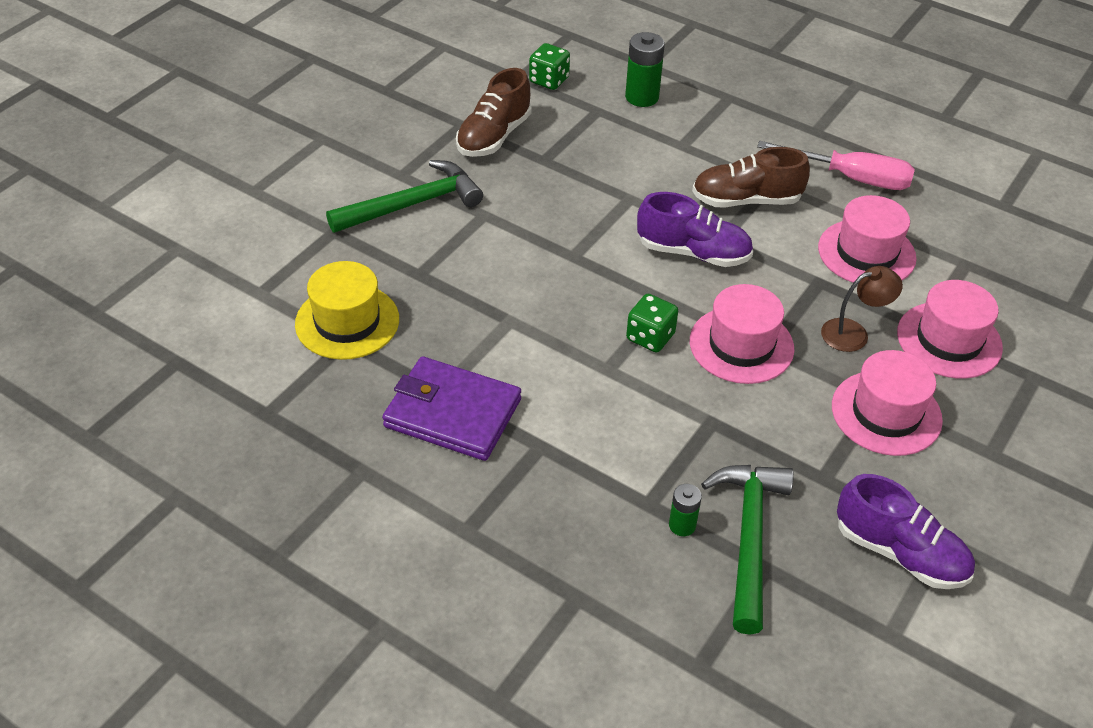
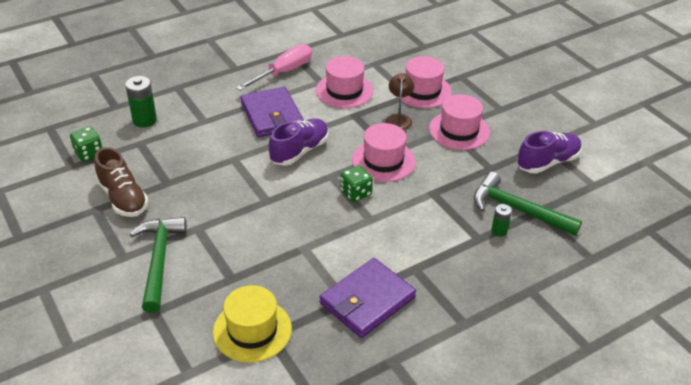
camera: 65 degrees left, 5 degrees down
(746, 200) = (272, 115): brown shoe -> purple wallet

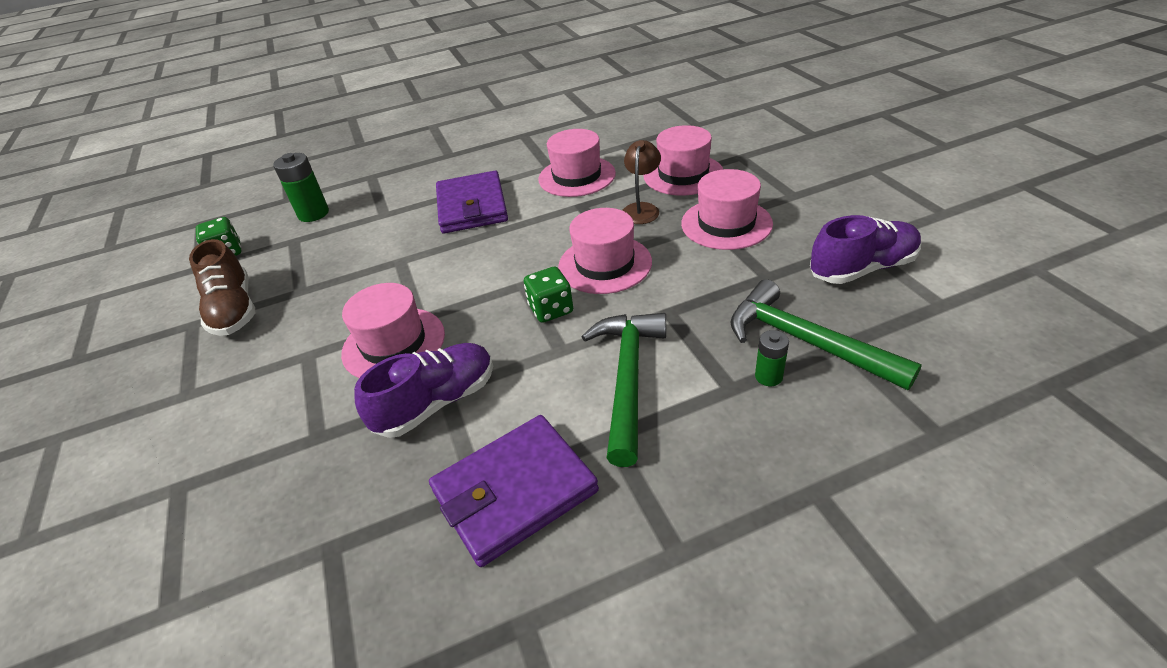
camera: 15 degrees right, 0 degrees up
(159, 260) = (230, 402): green hammer -> green hammer (627, 379)
(252, 330) = (307, 534): yellow hat -> none
(256, 218) = (394, 343): none -> pink hat
(283, 72) = (506, 157): pink screwdriver -> none
(299, 151) = (491, 251): purple shoe -> purple shoe (437, 403)

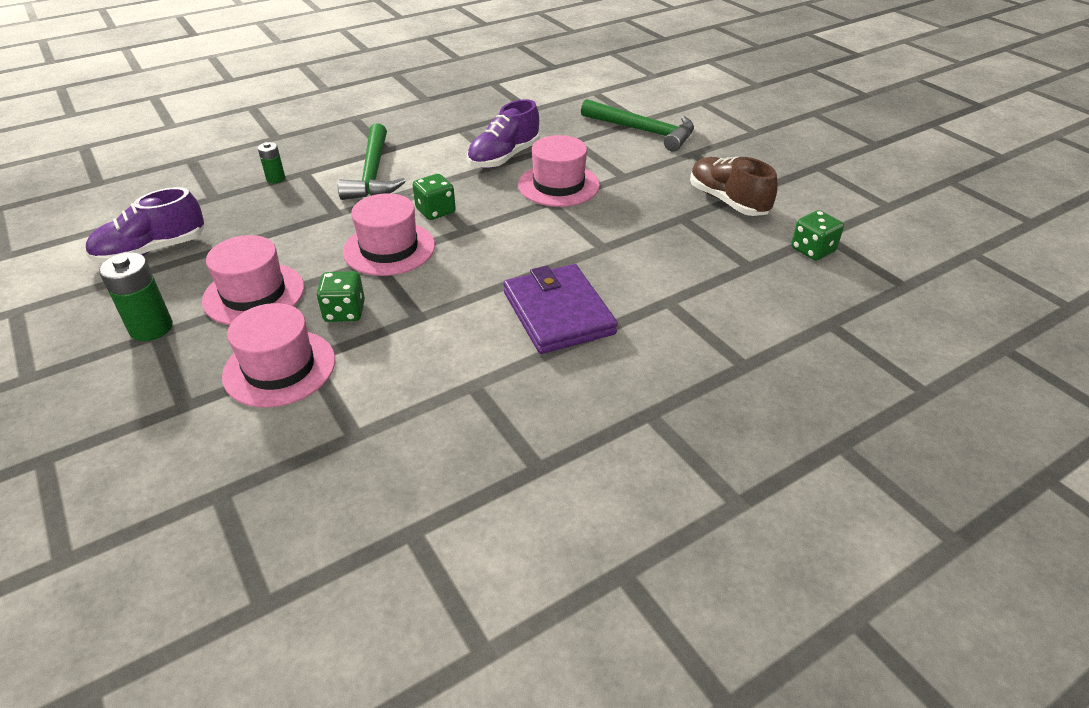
camera: 165 degrees right, 0 degrees up
(313, 214) = (764, 300): green battery -> green battery (151, 328)
(514, 491) = (440, 129): purple wallet -> none
(577, 176) = (429, 364): pink hat -> none
(641, 209) = (344, 312): brown lamp -> green dice
(805, 341) = (238, 198): green hammer -> green hammer (643, 131)

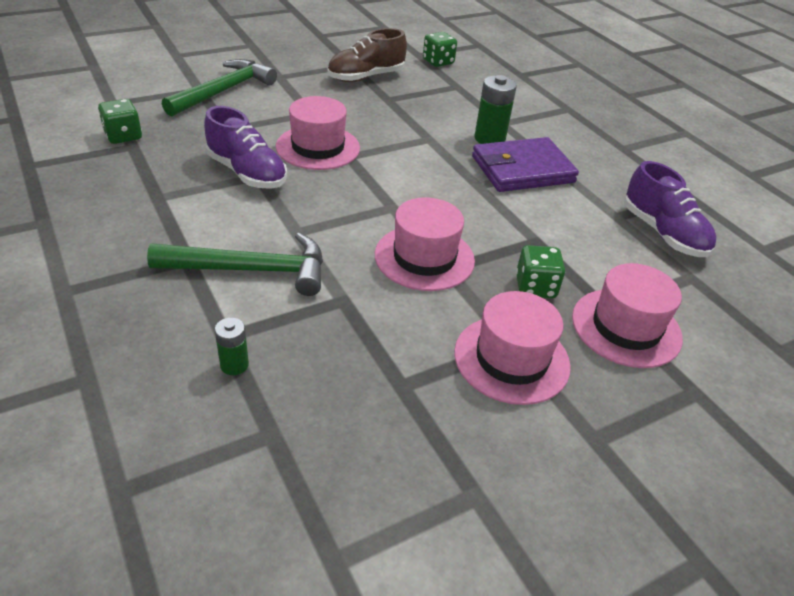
camera: 90 degrees left, 0 degrees up
(151, 328) = (586, 447): green battery -> green battery (489, 139)
(152, 251) = (416, 485): purple shoe -> purple shoe (663, 233)
(435, 211) = (353, 224): green dice -> green dice (123, 136)

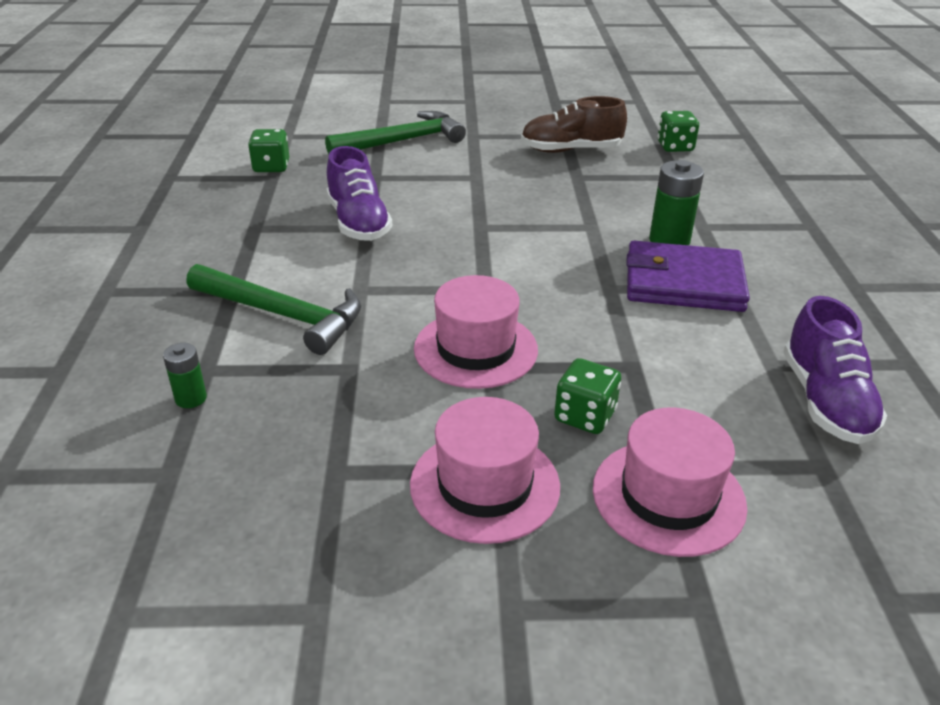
camera: 30 degrees right, 5 degrees down
(318, 147) = (454, 212): pink hat -> none

